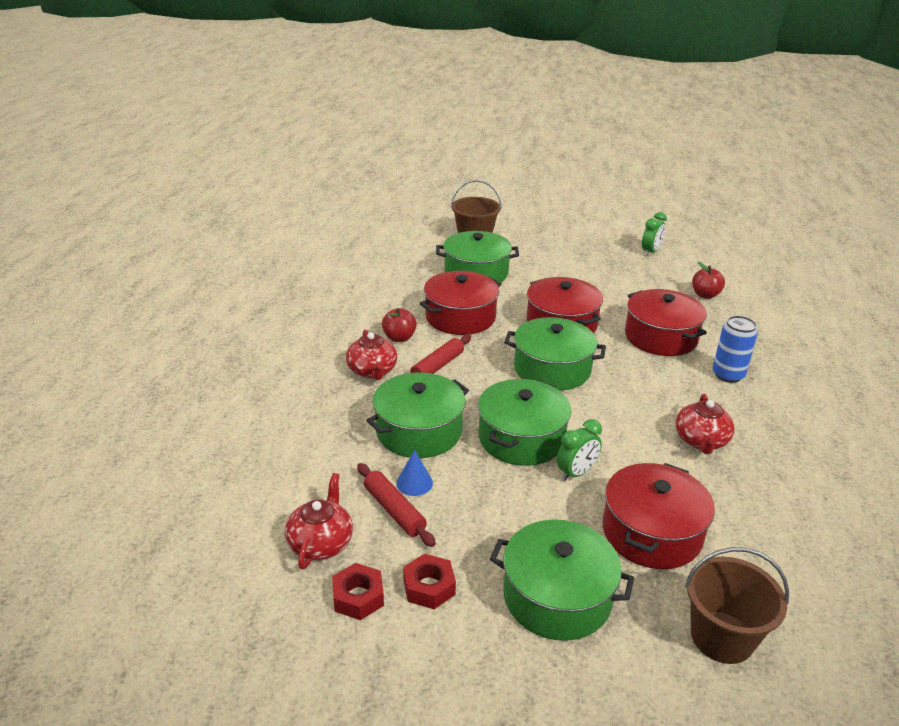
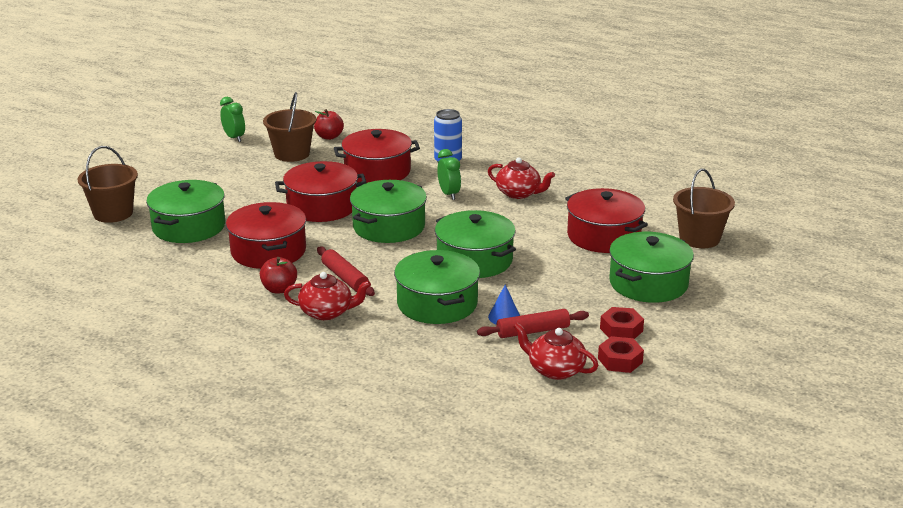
camera: 70 degrees left, 5 degrees down
(576, 473) = (528, 248): green clock -> green clock (449, 194)
(649, 285) = (292, 154): none -> brown bucket

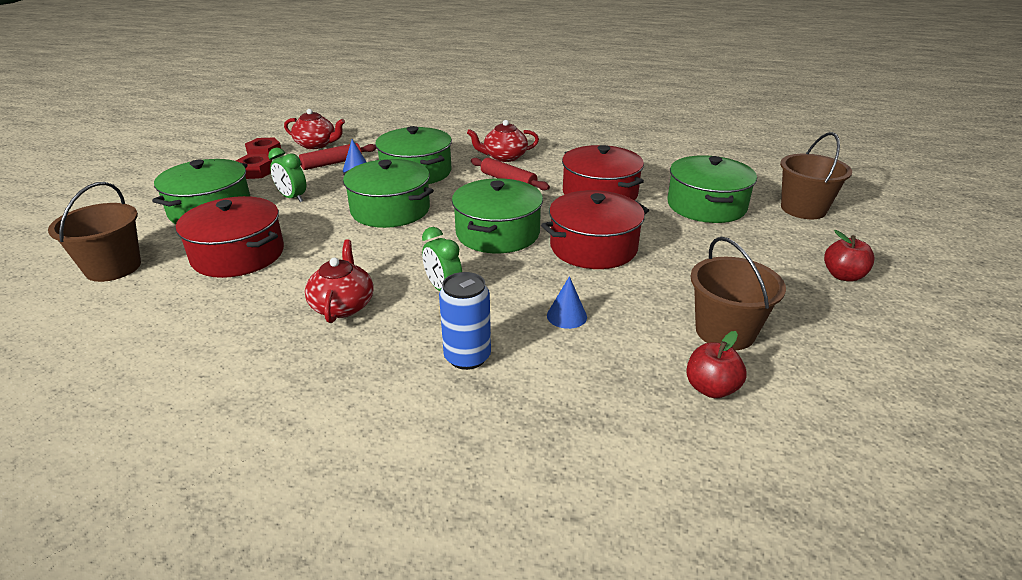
camera: 165 degrees right, 5 degrees up
(234, 138) = (859, 355): green clock -> green clock (292, 198)
(279, 289) = (557, 167): red apple -> red apple (843, 276)
(377, 171) = (566, 316): red pot -> blue cone
(519, 193) = (343, 305): red teapot -> red teapot turned 75 degrees clockwise

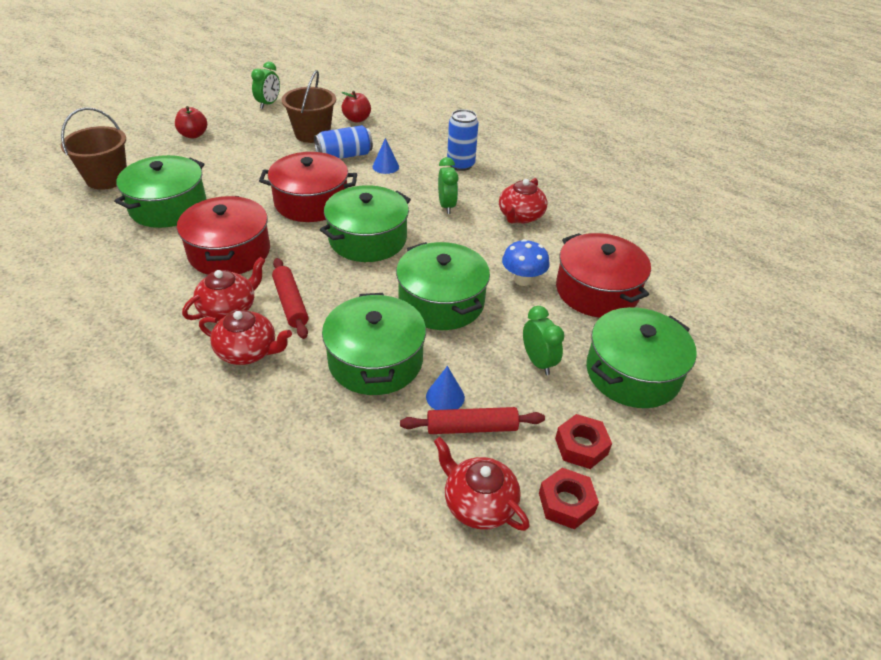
camera: 155 degrees left, 10 degrees up
(113, 268) = (707, 312): brown bucket -> none
(320, 243) = (522, 280): none -> blue mushroom
(546, 168) = (229, 309): none -> red teapot
(636, 313) = (344, 155): none -> blue can
(875, 364) = (268, 104): none -> green clock

